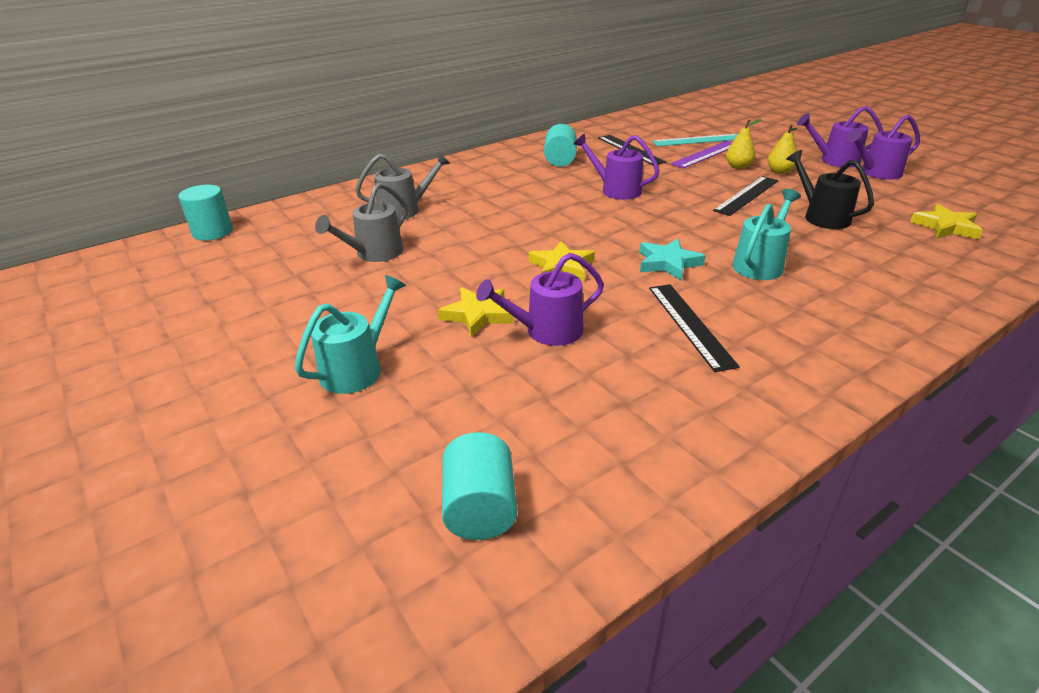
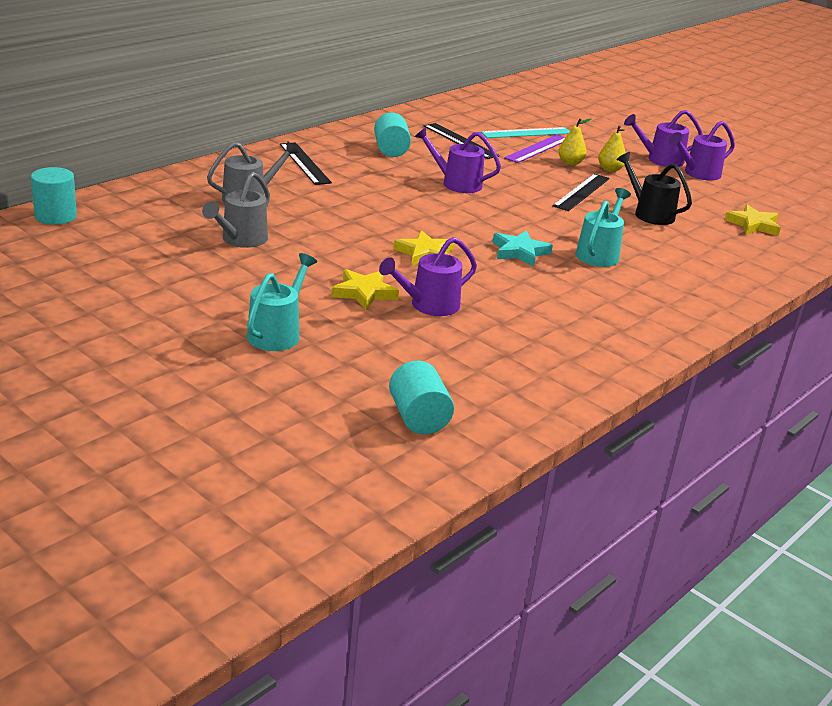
camera: 15 degrees left, 5 degrees down
(690, 325) = (547, 300): black ruler -> black ruler (304, 163)

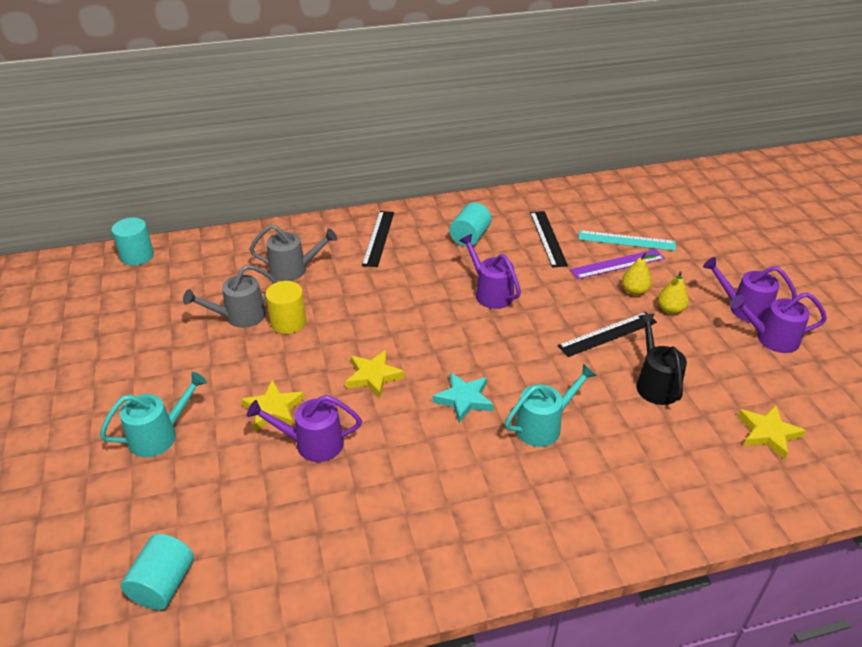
camera: 35 degrees right, 10 degrees up
(296, 235) = (288, 322): none -> yellow cylinder

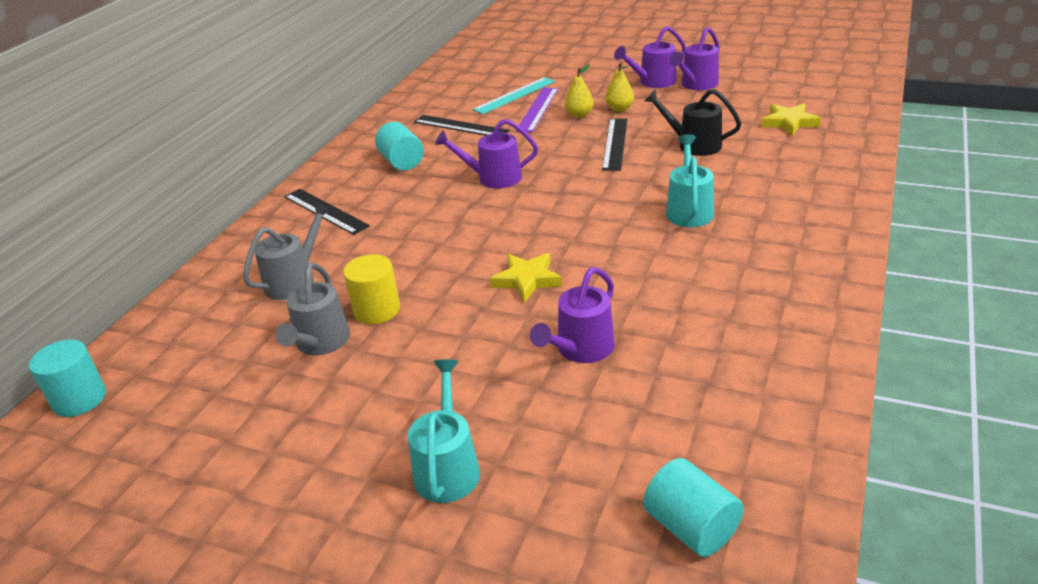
camera: 50 degrees left, 5 degrees down
(273, 409) = (502, 362): yellow star -> none
(464, 399) = (615, 239): turquoise star -> none

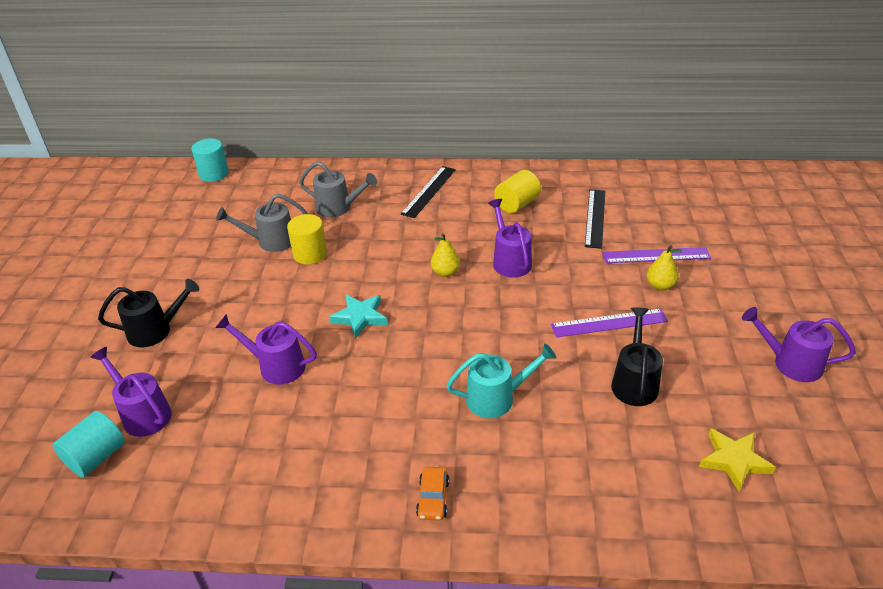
camera: 70 degrees right, 5 degrees up
(402, 162) = (517, 204): turquoise cylinder -> yellow cylinder
(448, 467) = (156, 330): turquoise watering can -> black watering can
(514, 95) = (678, 233): turquoise ruler -> none
(527, 280) = (360, 317): yellow star -> turquoise star
(615, 143) = (609, 323): black ruler -> purple ruler
(619, 108) = (690, 311): yellow pear -> yellow pear (445, 272)
(653, 82) = (774, 325): purple watering can -> purple watering can (142, 413)
(806, 258) = (433, 498): none -> orange car

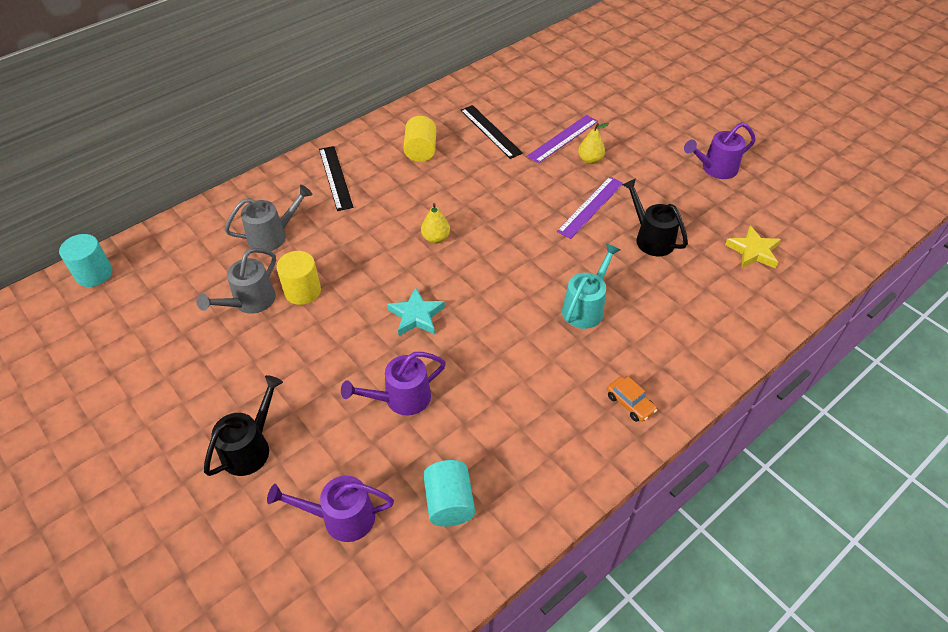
camera: 45 degrees left, 10 degrees up
(96, 457) = (351, 580): turquoise cylinder -> turquoise cylinder (449, 503)
(509, 260) = (471, 200): purple watering can -> none

